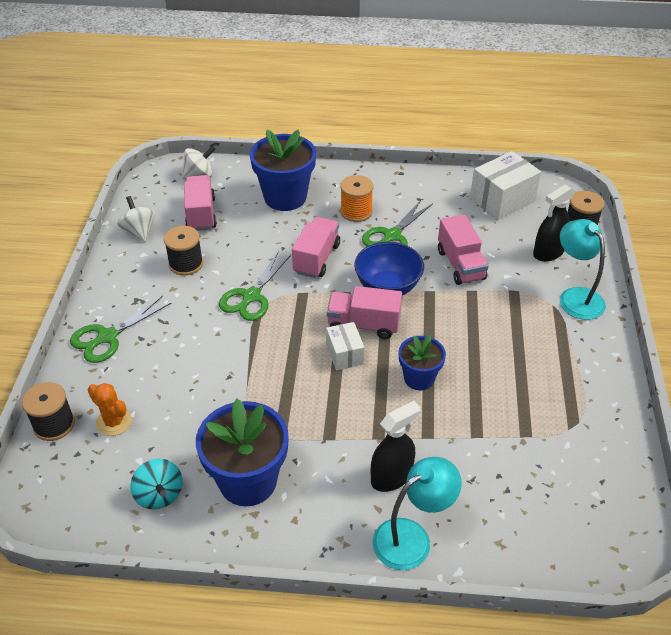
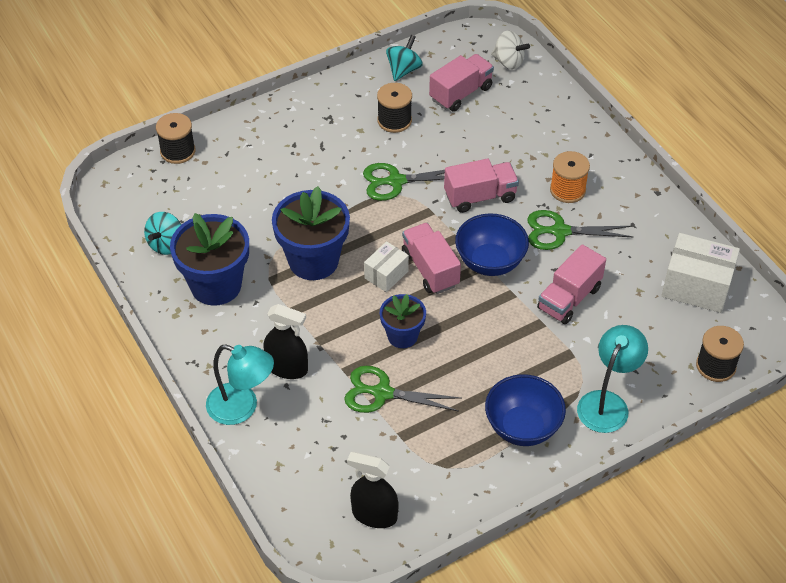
camera: 55 degrees right, 5 degrees up
(107, 337) = (278, 126): green scissors -> green scissors (382, 393)
(114, 422) = (206, 181): orange cactus -> none
(139, 231) = (403, 70): white spinning top -> turquoise spinning top
(285, 197) = (537, 133): blue flower pot -> blue flower pot (313, 261)
(548, 253) = (651, 356): black spray bottle -> black spray bottle (374, 515)
(567, 355) = (522, 427): none -> blue bowl

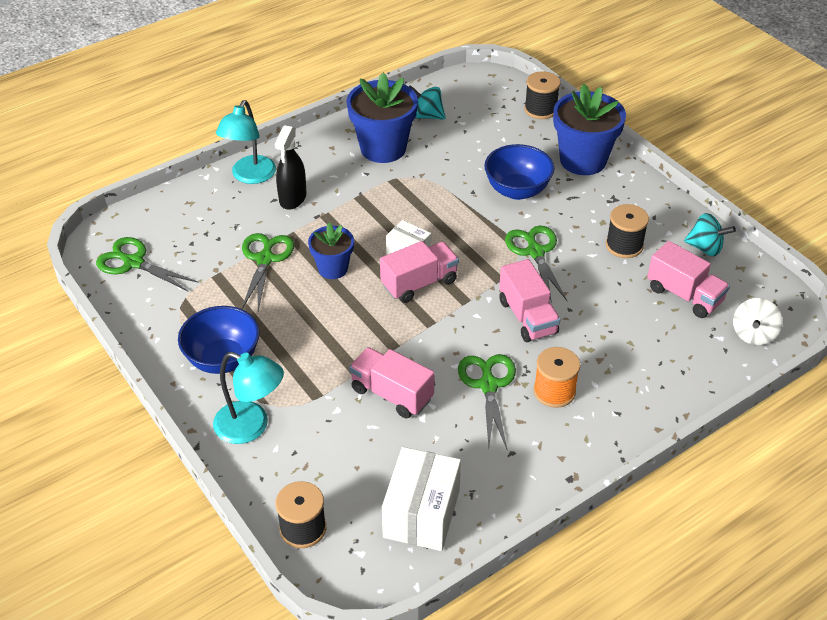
camera: 85 degrees right, 5 degrees down
(313, 261) = (419, 204): blue flower pot -> blue flower pot (583, 160)
(374, 515) = (134, 262): black spray bottle -> green scissors
(490, 262) = (435, 328): blue bowl -> blue bowl (517, 190)

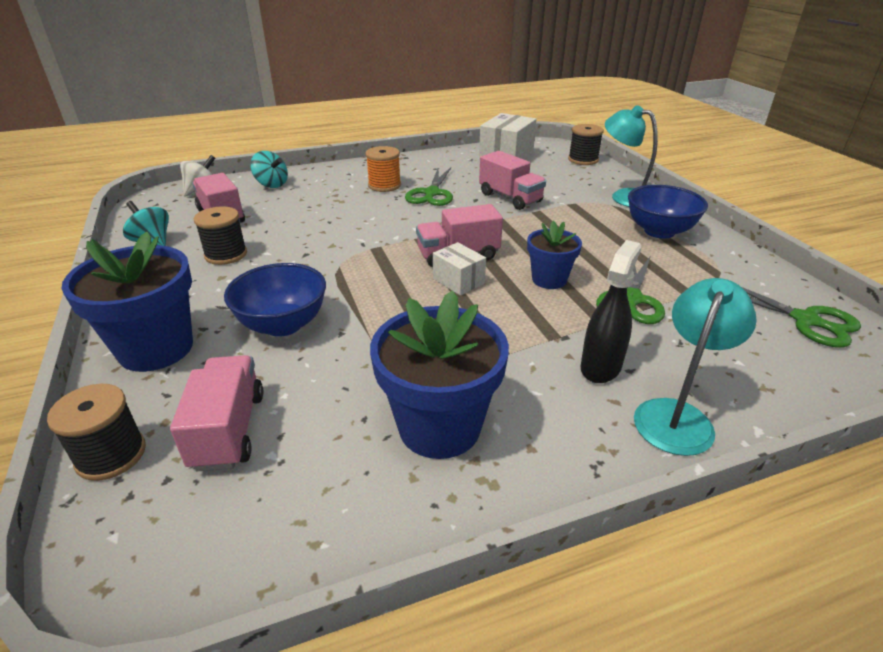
camera: 165 degrees left, 10 degrees down
(426, 116) = (326, 486): turquoise spinning top -> turquoise spinning top (271, 184)
(527, 317) = (370, 221): pink truck -> pink truck (228, 430)
(535, 252) = (320, 262): green scissors -> none

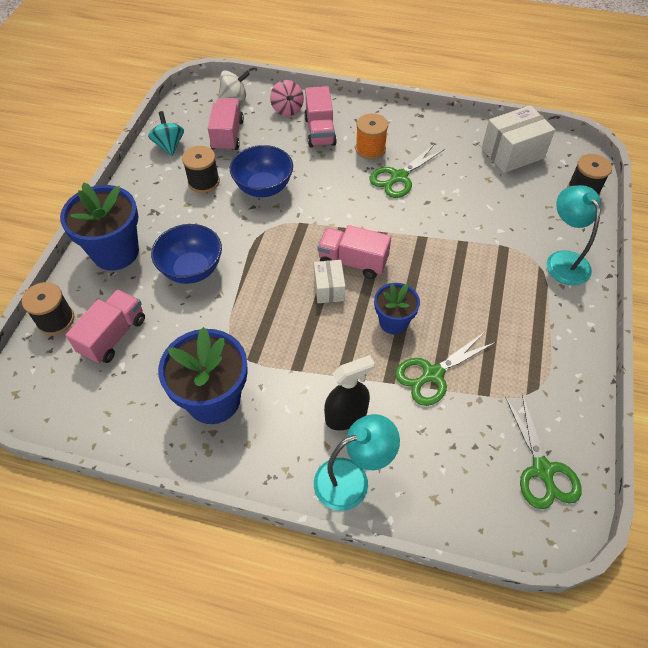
camera: 35 degrees right, 20 degrees up
(271, 184) = (287, 109): turquoise spinning top -> pink spinning top
(510, 198) = (458, 214): pink truck -> pink truck (320, 131)
(659, 231) = (542, 318): blue bowl -> blue bowl (263, 188)

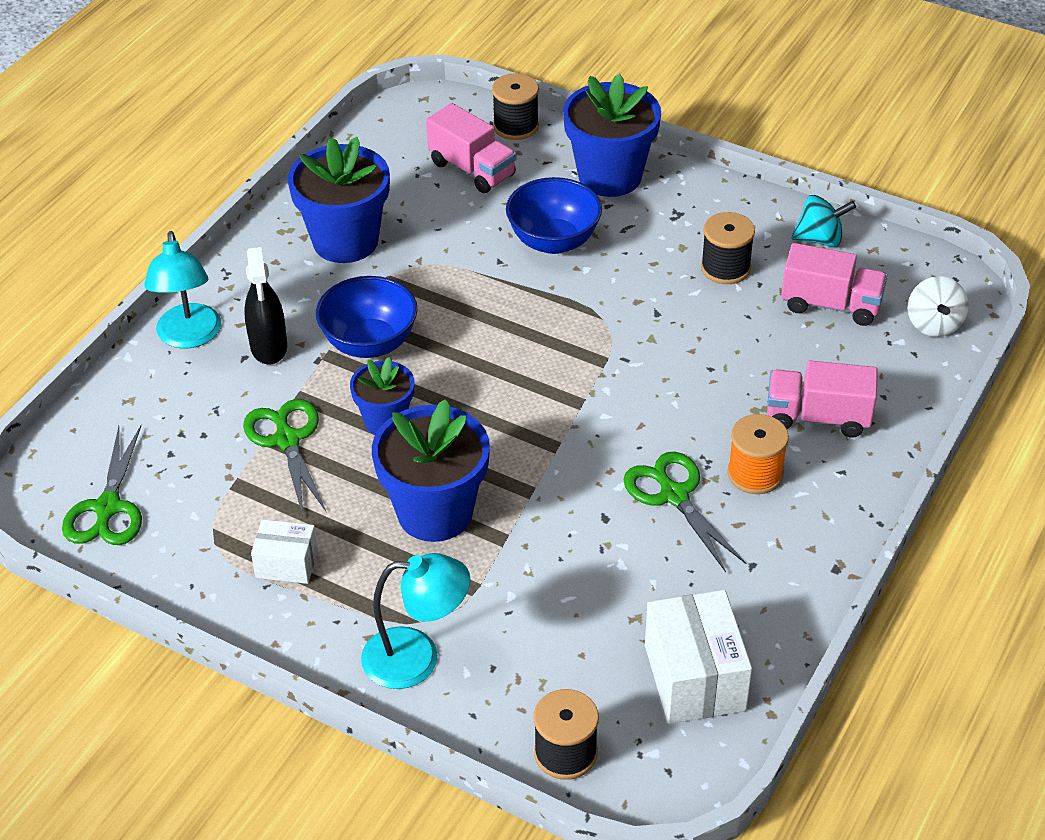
camera: 105 degrees right, 10 degrees down
(263, 188) = (694, 329): blue bowl -> blue bowl (369, 343)
(287, 109) = (887, 385): pink spinning top -> none
(329, 289) = (469, 367): white box -> white box (287, 564)
(353, 262) = (508, 401): pink truck -> none
(458, 277) = (435, 512): none -> blue flower pot
(542, 470) = (108, 507): green scissors -> green scissors turned 90 degrees counterclockwise

